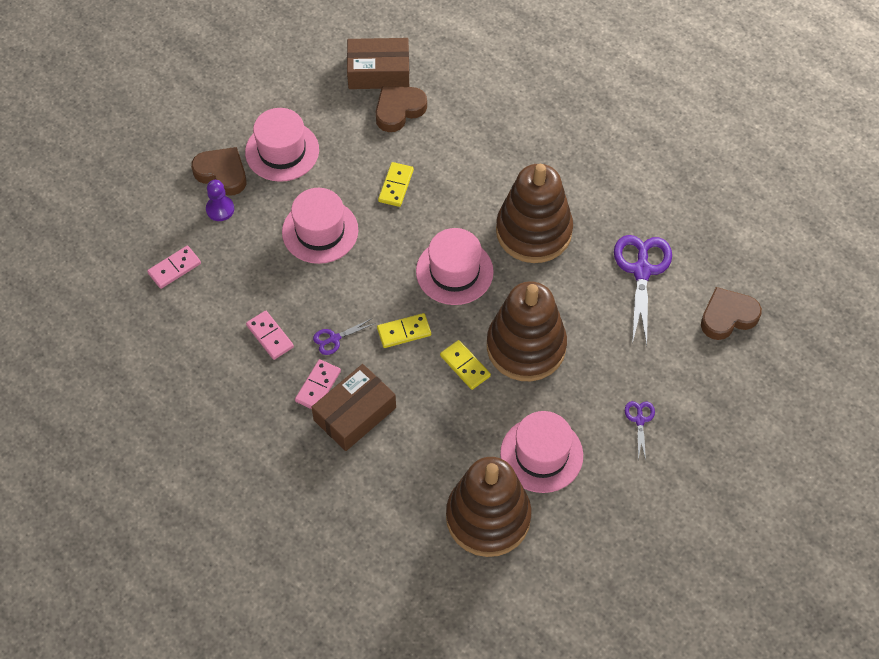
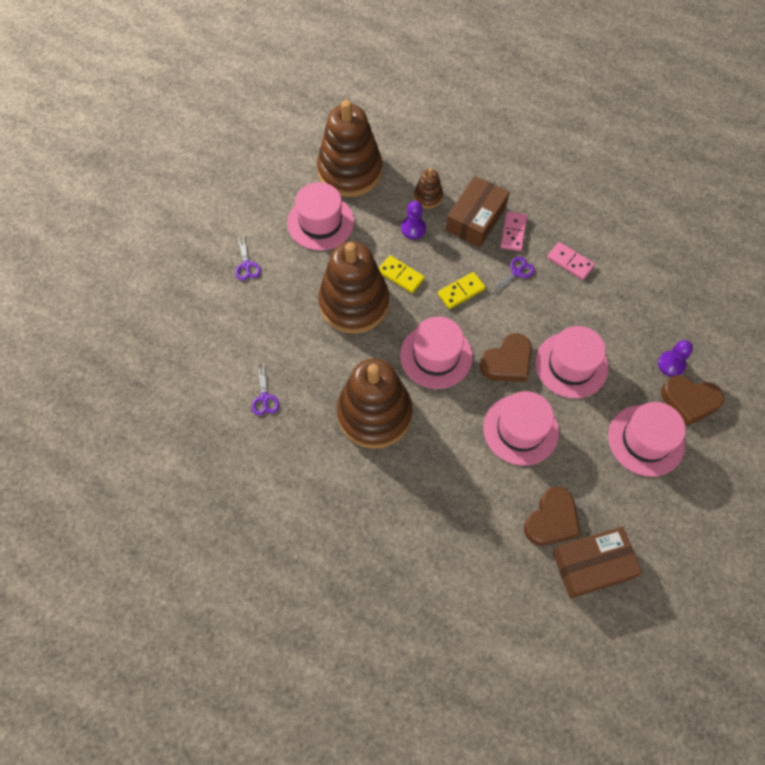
camera: 165 degrees right, 5 degrees up
(174, 268) = (679, 300): pink domino -> none
(396, 186) = (520, 429): yellow domino -> pink hat
(401, 457) = (428, 196): none -> brown stacking toy
(432, 419) = (413, 228): none -> purple pawn
(642, 271) = (264, 398): purple scissors -> purple scissors, size x0.49
(727, 316) = (180, 372): brown heart -> brown heart (507, 362)

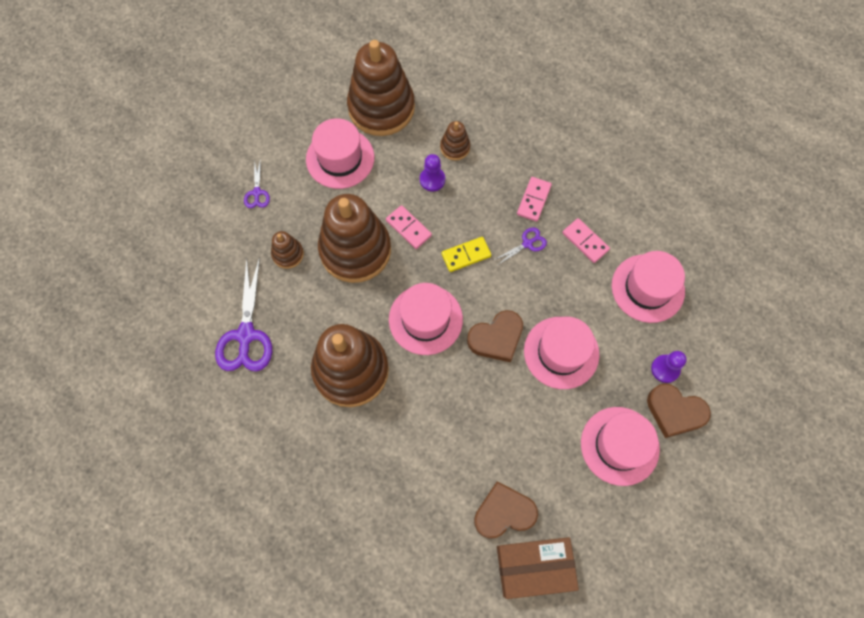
camera: 10 degrees right, 5 degrees up
(264, 398) = (246, 335): purple scissors -> purple scissors, size x2.04
(289, 317) = (288, 254): none -> brown stacking toy
(400, 275) = (408, 228): yellow domino -> pink domino
(476, 219) = (498, 179): brown box -> none
(520, 429) = (494, 412): pink hat -> pink hat (647, 288)
(551, 520) = (504, 512): brown heart -> brown heart turned 150 degrees counterclockwise

